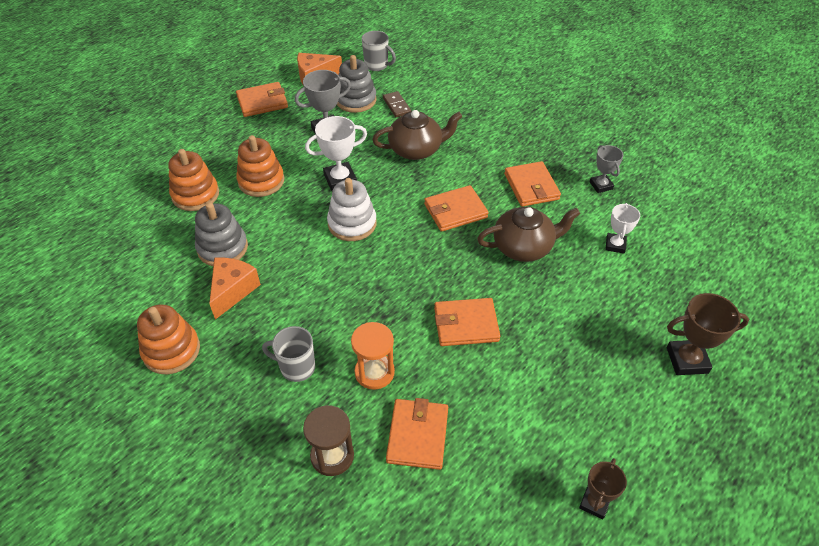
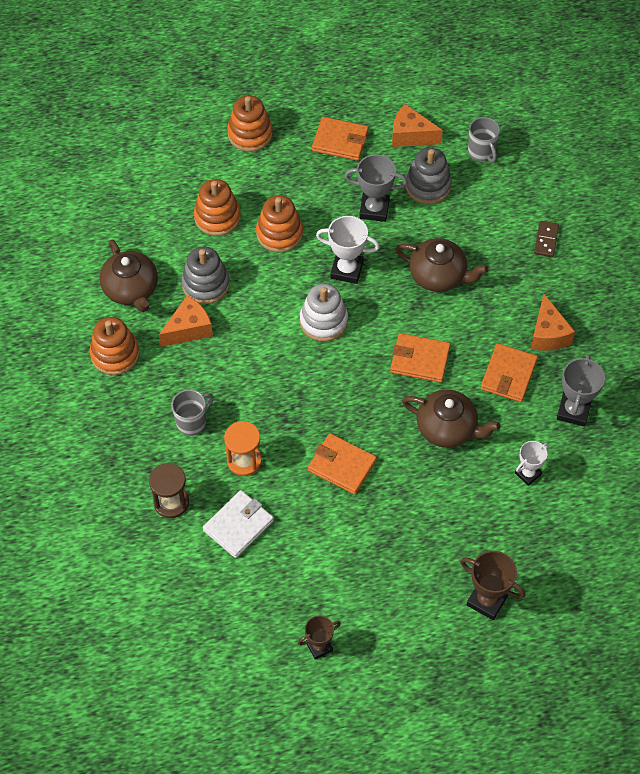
camera: 35 degrees right, 10 degrees up
(150, 287) = (131, 289): none -> brown teapot
(181, 128) = (250, 134): none -> orange stacking toy
(296, 367) = (192, 422): grey mug -> grey mug turned 90 degrees clockwise
(397, 106) = (461, 214): brown domino -> brown domino (546, 240)
(417, 435) = (238, 525): orange wallet -> white wallet
(531, 147) = (548, 334): none -> orange cheese
(601, 185) = (573, 411): grey trophy -> grey trophy, size x1.55

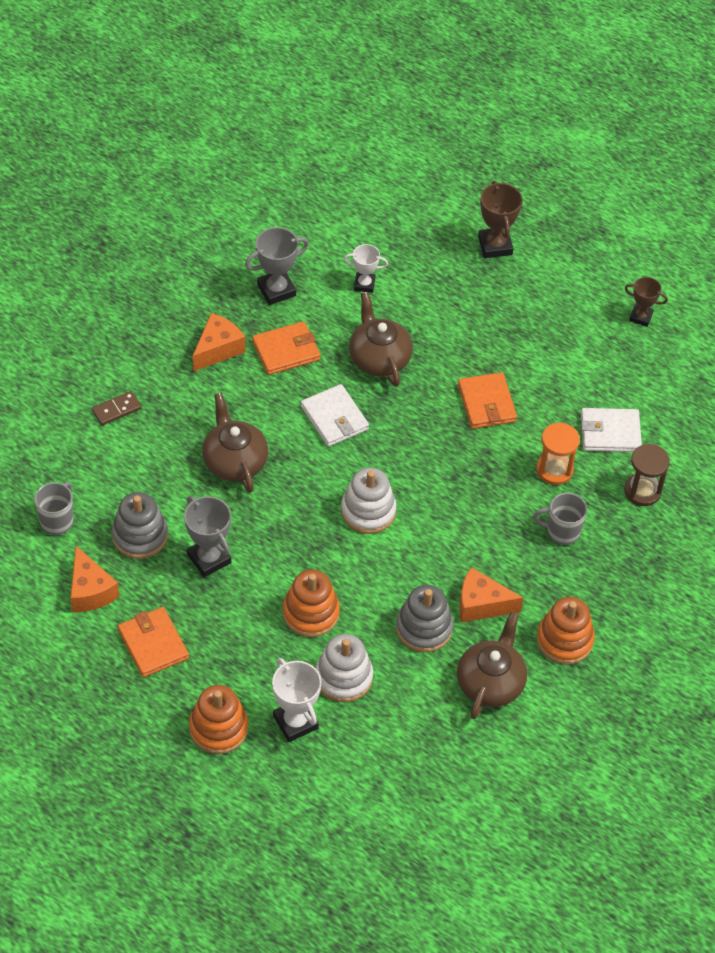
camera: 135 degrees left, 5 degrees down
(217, 217) = (343, 677): orange stacking toy -> white stacking toy
(346, 270) = (297, 532): white trophy -> white trophy (295, 722)
(420, 360) = (334, 418): orange wallet -> white wallet

